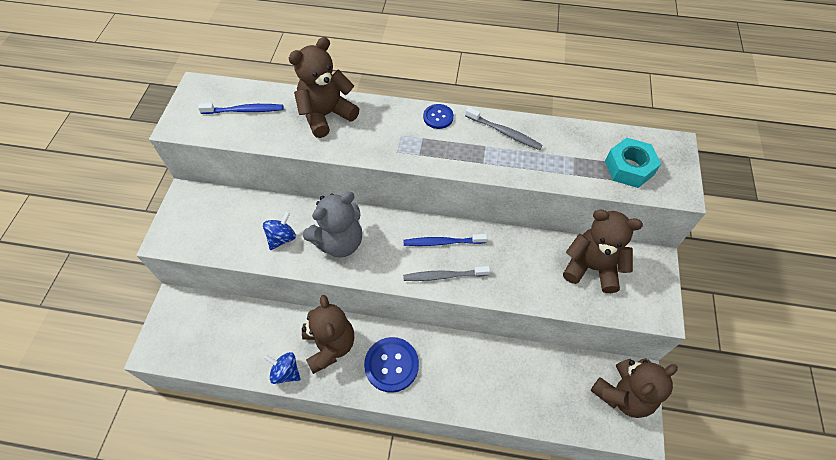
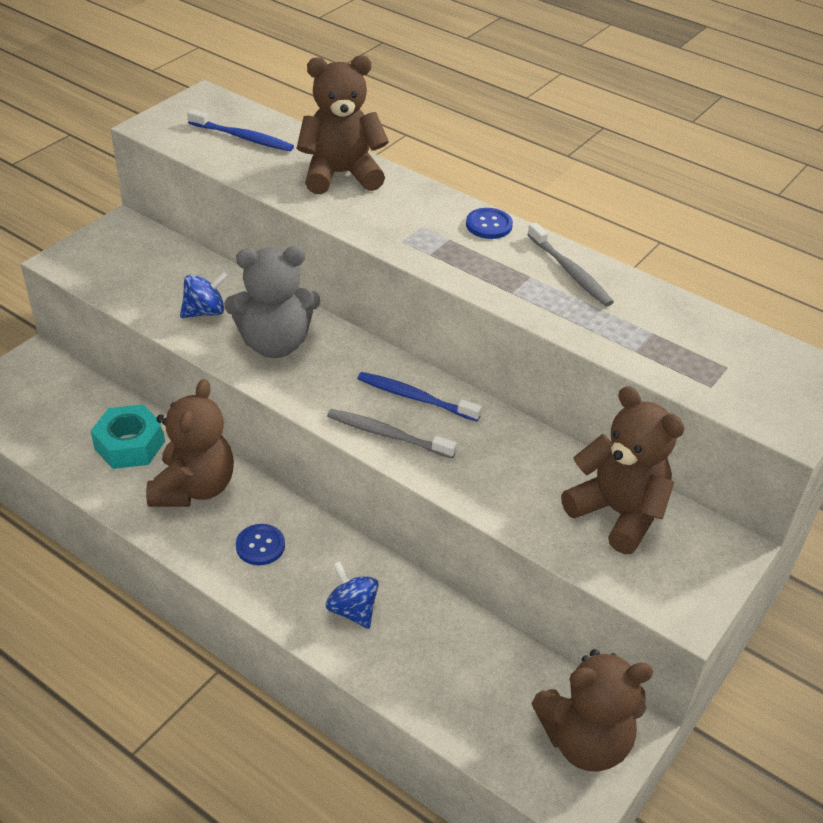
camera: 25 degrees right, 15 degrees down
(286, 372) = (115, 491): blue spinning top -> blue spinning top (352, 609)
(391, 365) = (260, 546): blue button -> blue button, size x0.56
(629, 168) = (728, 373): turquoise nut -> turquoise nut (129, 445)

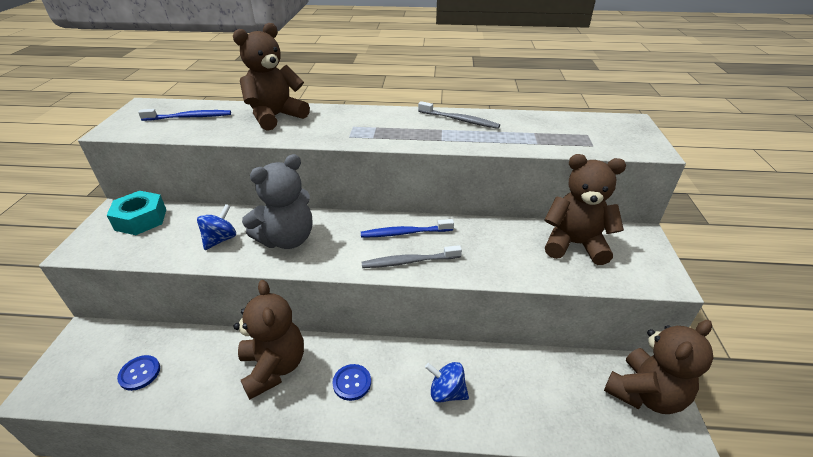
camera: 30 degrees left, 5 degrees down
(129, 445) = (203, 361): turquoise nut -> turquoise nut (141, 219)
(489, 225) = (391, 114): blue button -> blue button (139, 373)

